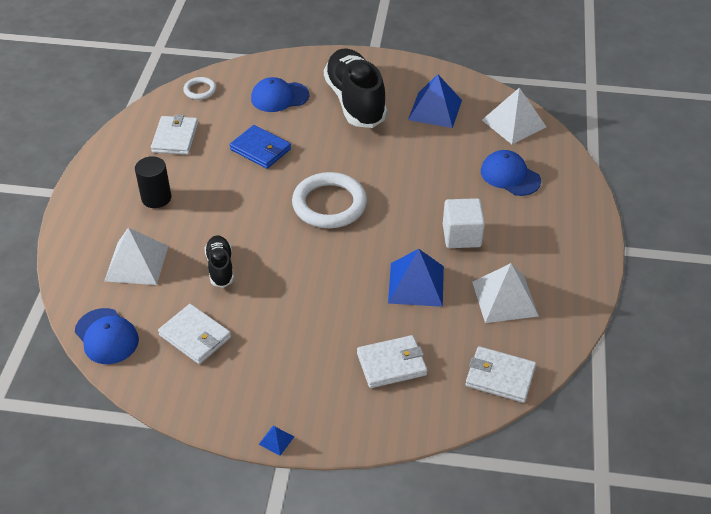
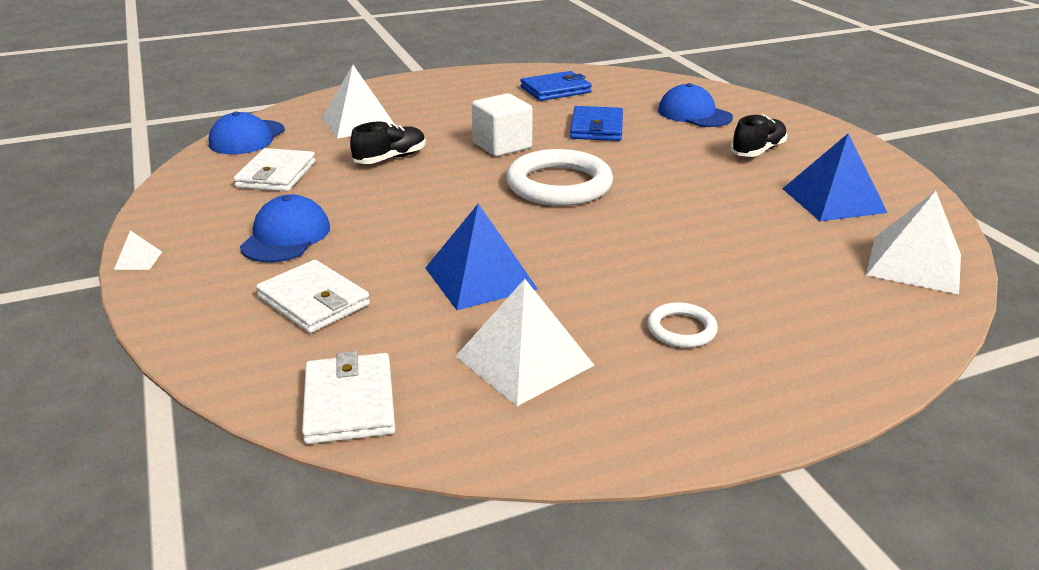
camera: 60 degrees right, 15 degrees down
(156, 198) = (459, 106): black cylinder -> none
(175, 138) = (555, 90): white wallet -> blue wallet
(200, 90) = (641, 80): white ring -> white ring (681, 329)
(276, 440) = (138, 260): blue pyramid -> white pyramid
(355, 101) = (758, 151): black shoe -> black shoe, size x0.49
(461, 236) = (615, 287): white cube -> white cube (502, 146)
(510, 176) = (795, 292): blue cap -> blue cap (286, 236)

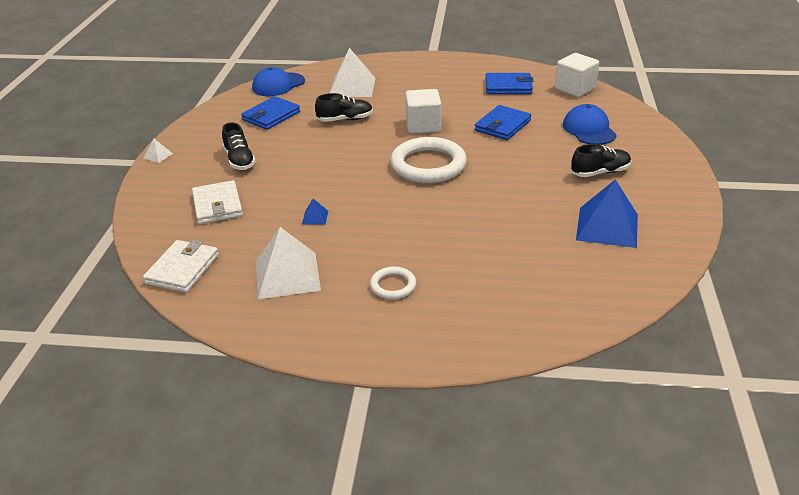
camera: 30 degrees right, 5 degrees up
(276, 174) = (271, 116): white wallet -> blue wallet
(286, 236) = (239, 160): blue cap -> black shoe
(480, 278) = (315, 217): blue pyramid -> blue pyramid, size x0.42
(631, 80) = (575, 89): none -> white cube
(914, 264) = (603, 291): white pyramid -> none

